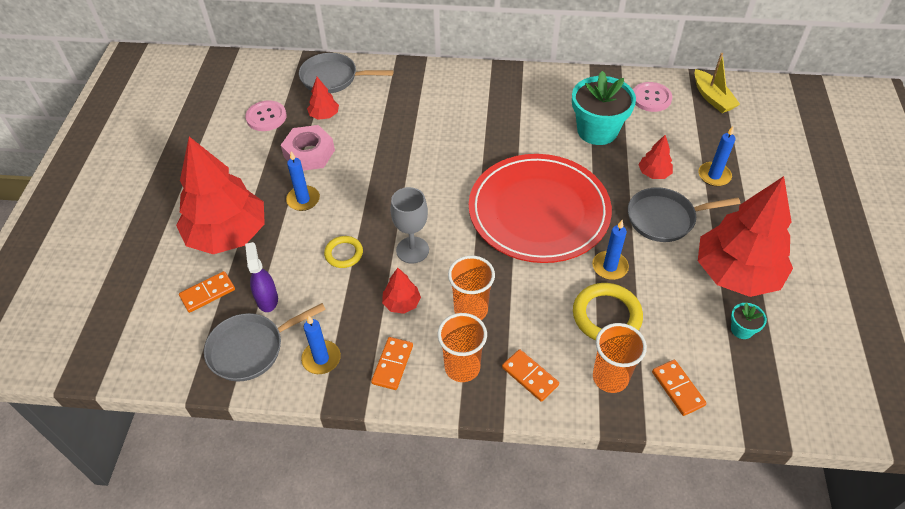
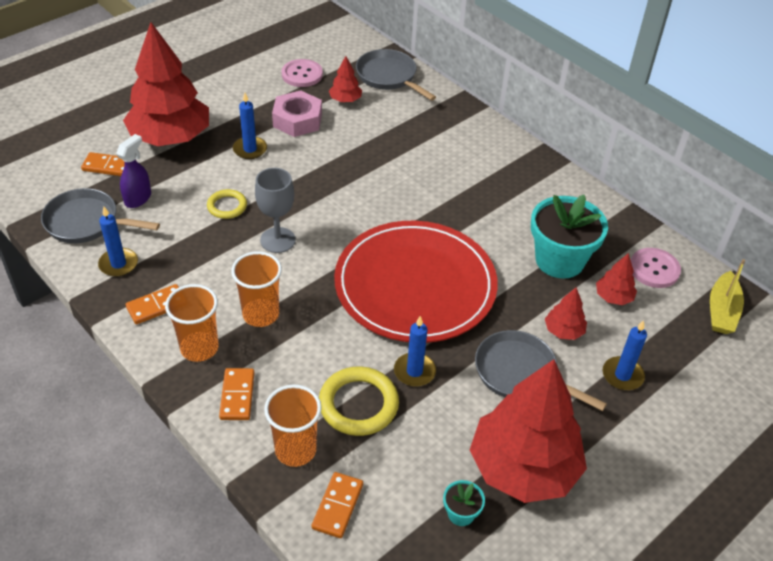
camera: 40 degrees right, 5 degrees down
(402, 303) = (219, 270): red tree -> red tree (613, 297)

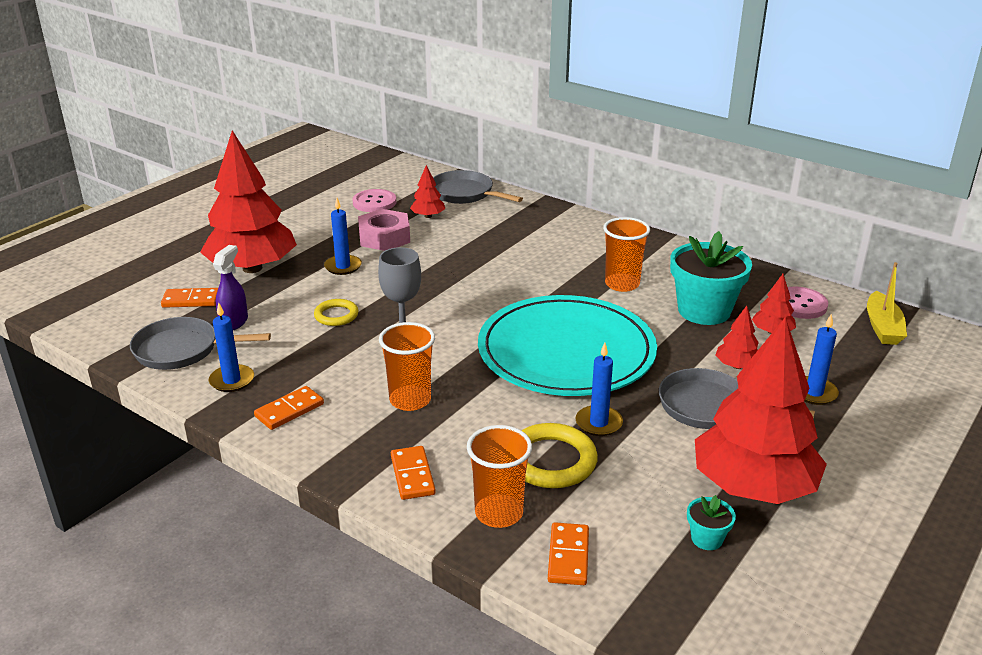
camera: 10 degrees left, 15 degrees down
(199, 348) = (352, 440): orange cup -> orange cup (622, 284)
(415, 285) = (566, 351): red plate -> turquoise plate

